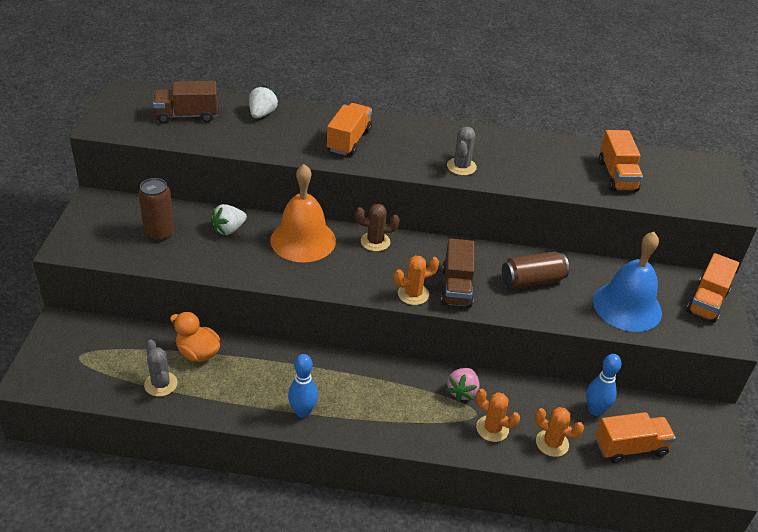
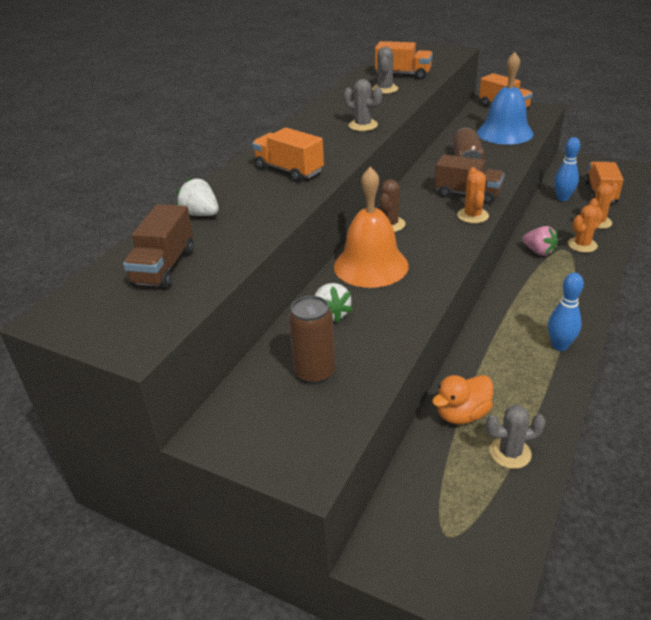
camera: 65 degrees left, 5 degrees down
(565, 168) = (385, 89): none -> grey cactus

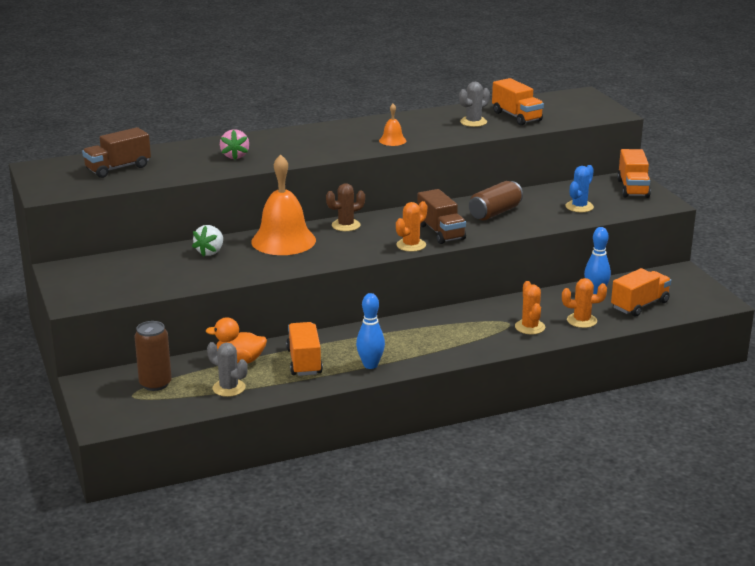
camera: 40 degrees right, 10 degrees down
(201, 214) = (185, 151): white strawberry -> none
(289, 170) = (282, 148): orange truck -> orange truck (304, 362)
(315, 372) = (149, 271): brown can -> brown can (155, 384)
(363, 125) = (392, 140): grey cactus -> orange bell
(505, 133) = (579, 207): blue bell -> blue cactus
(539, 251) = (486, 315): pink strawberry -> pink strawberry (235, 156)
(582, 245) = (530, 327): orange cactus -> orange cactus turned 75 degrees clockwise

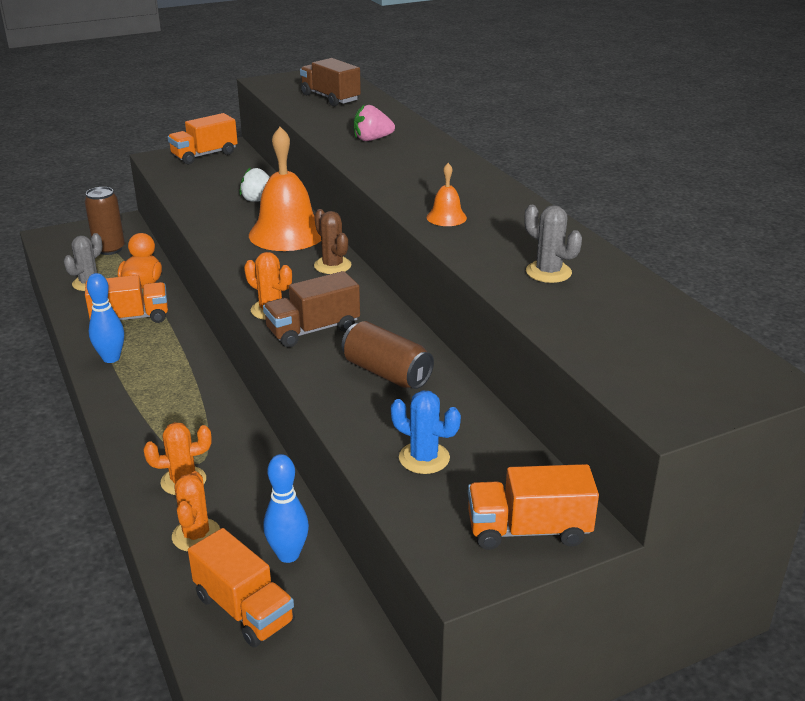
camera: 85 degrees right, 5 degrees up
(516, 116) = (594, 309): orange truck -> orange truck (204, 155)

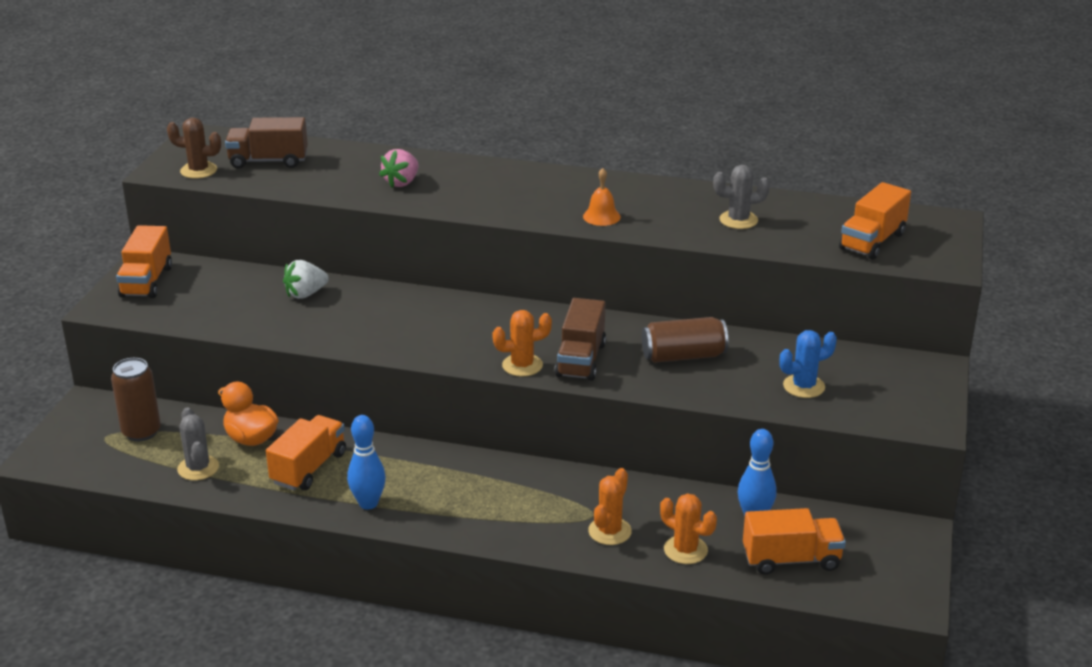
camera: 50 degrees left, 0 degrees up
(287, 233) = (396, 307): orange bell -> none
(332, 265) = (488, 311): brown cactus -> brown cactus (198, 170)
(528, 530) = (916, 384): orange truck -> orange truck (872, 241)

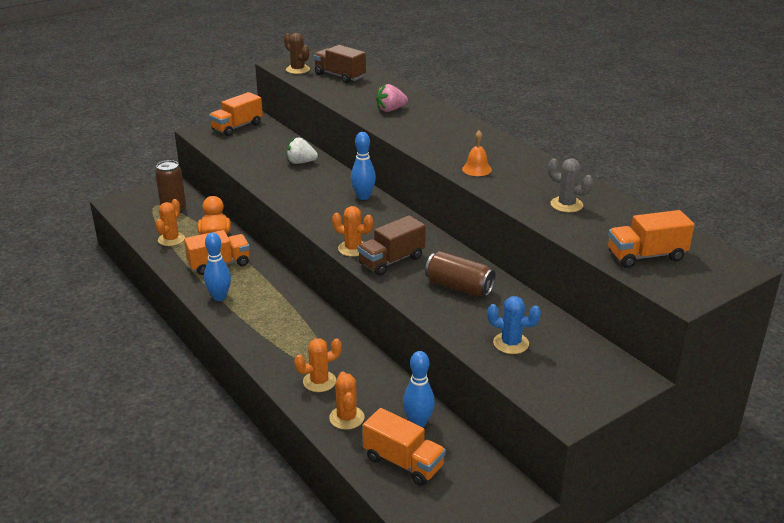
camera: 40 degrees right, 0 degrees up
(198, 468) = (171, 239): grey cactus -> orange cactus
(443, 304) = (363, 197): none -> blue bowling pin

